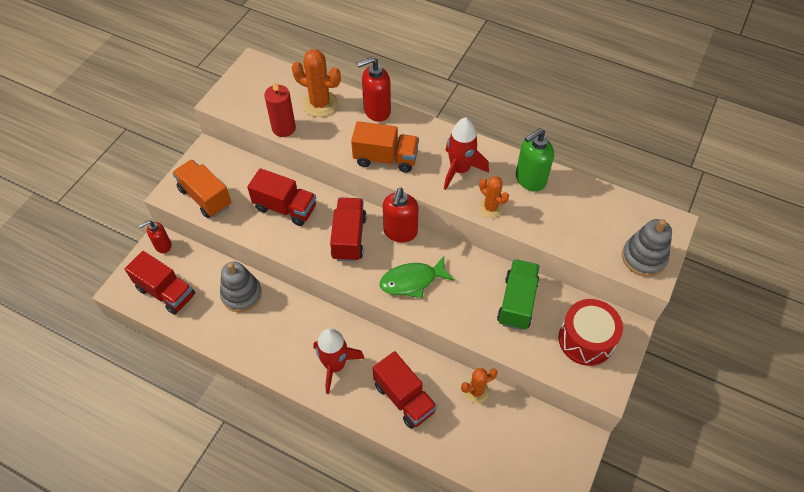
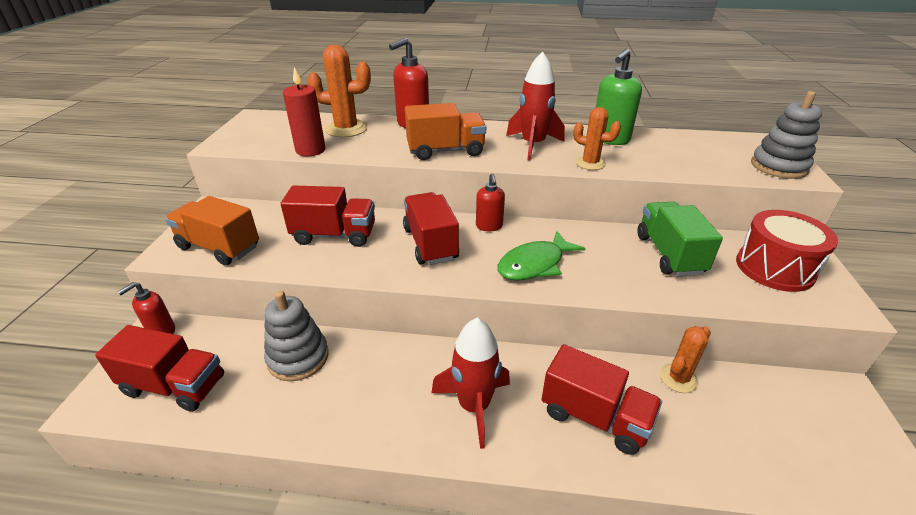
camera: 20 degrees left, 20 degrees down
(400, 232) = (489, 226): red soap dispenser -> red soap dispenser, size x0.63

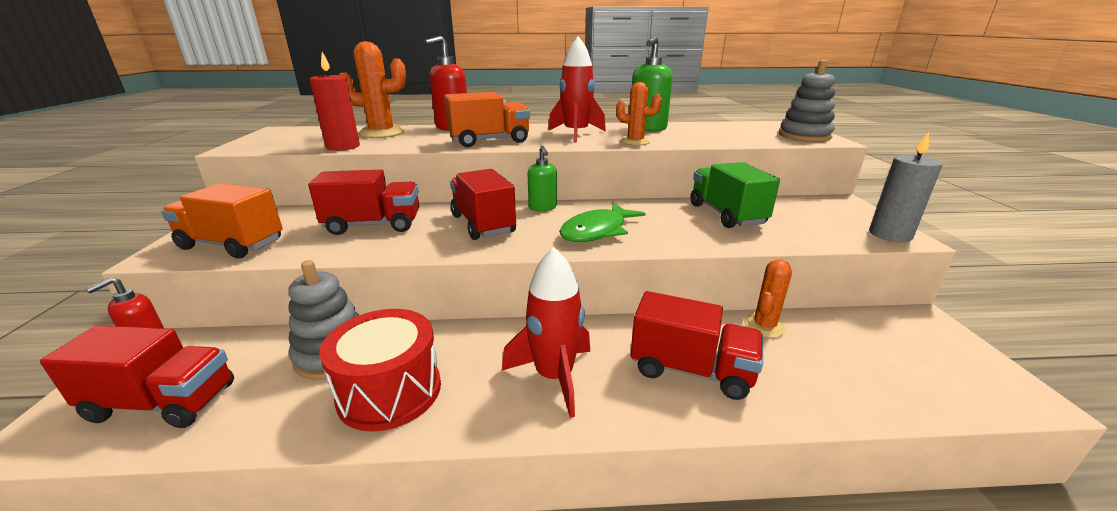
camera: 10 degrees left, 10 degrees down
(489, 226) = (542, 208): red soap dispenser -> green soap dispenser
(774, 268) = (826, 216): red drum -> red drum (390, 391)
(833, 302) = (890, 235): none -> grey candle

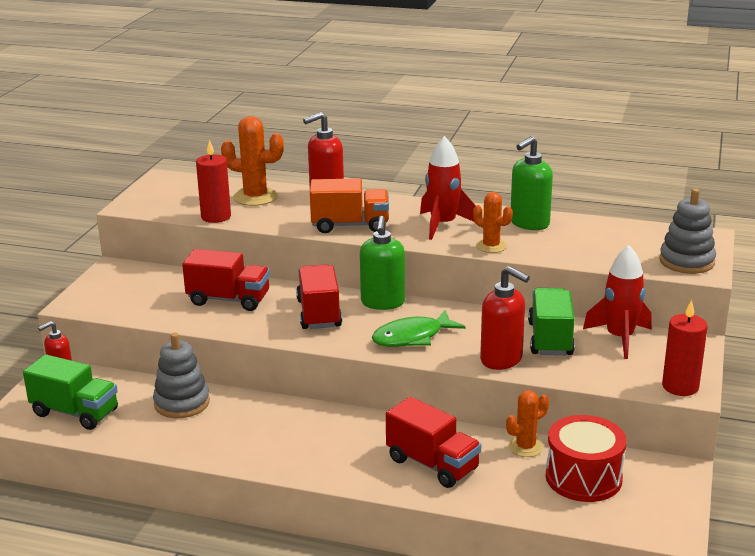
camera: 20 degrees right, 0 degrees up
(163, 402) = (75, 412): red truck -> green truck
(232, 244) = (120, 302): orange truck -> none
(390, 391) = (214, 434): red drum -> red drum (583, 478)
(542, 208) = (382, 303): green soap dispenser -> green soap dispenser, size x1.58
(554, 376) = (329, 448): red rocket -> red rocket (619, 338)
(705, 237) = (501, 360): none -> red soap dispenser
(890, 235) = (680, 387): grey candle -> red candle

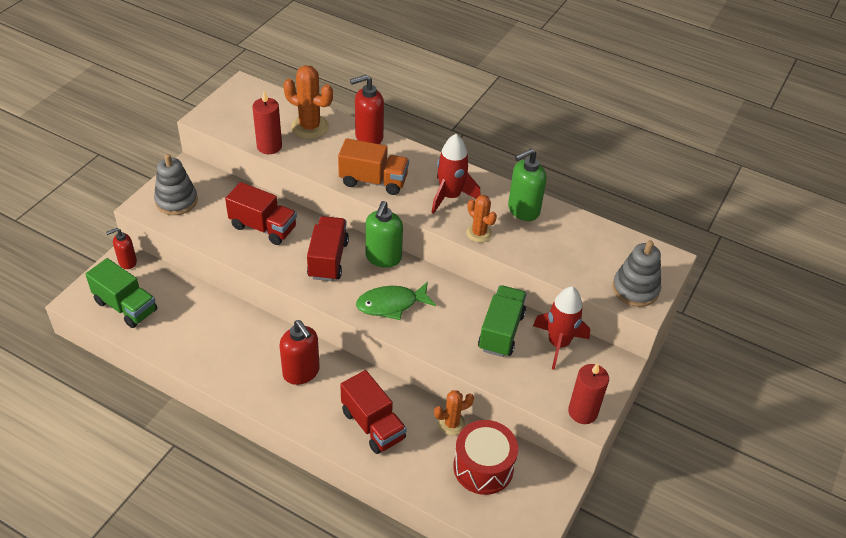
camera: 10 degrees right, 20 degrees up
(182, 403) = (207, 314): grey stacking toy -> grey stacking toy (176, 201)
(501, 360) = (452, 347): red soap dispenser -> red soap dispenser (301, 372)

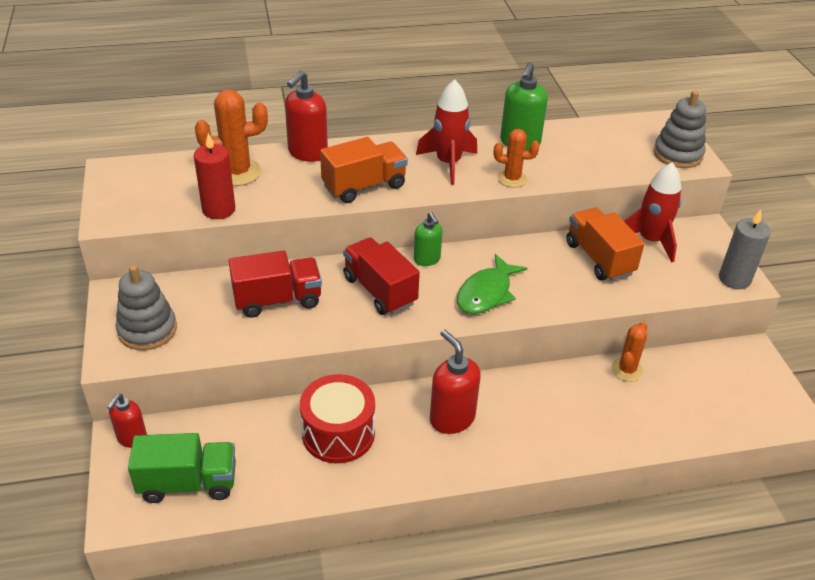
camera: 40 degrees left, 5 degrees down
(301, 372) = (451, 418): red soap dispenser -> red soap dispenser turned 135 degrees counterclockwise
(373, 425) = (570, 417): red truck -> none
(383, 258) = (427, 259): green soap dispenser -> green soap dispenser, size x0.63
(483, 467) = (693, 386): red drum -> red drum (338, 433)
(501, 331) = (599, 258): green truck -> orange truck
(582, 412) = (734, 279): red candle -> grey candle

